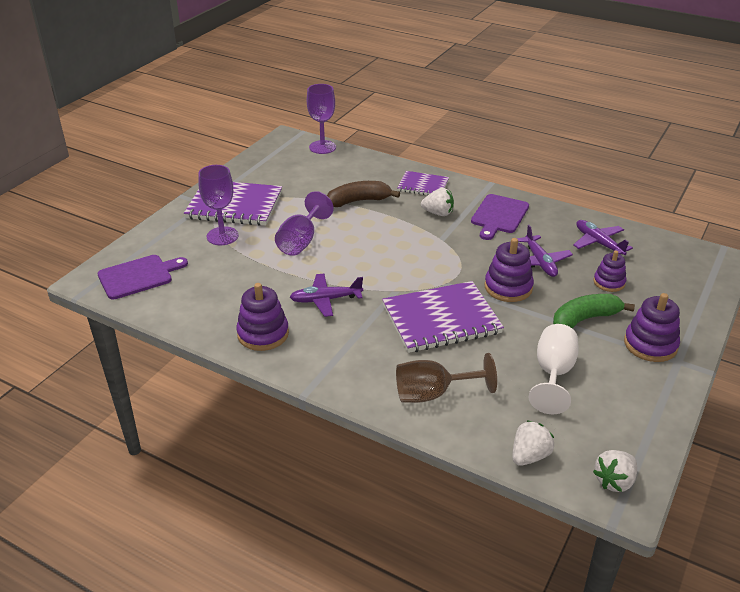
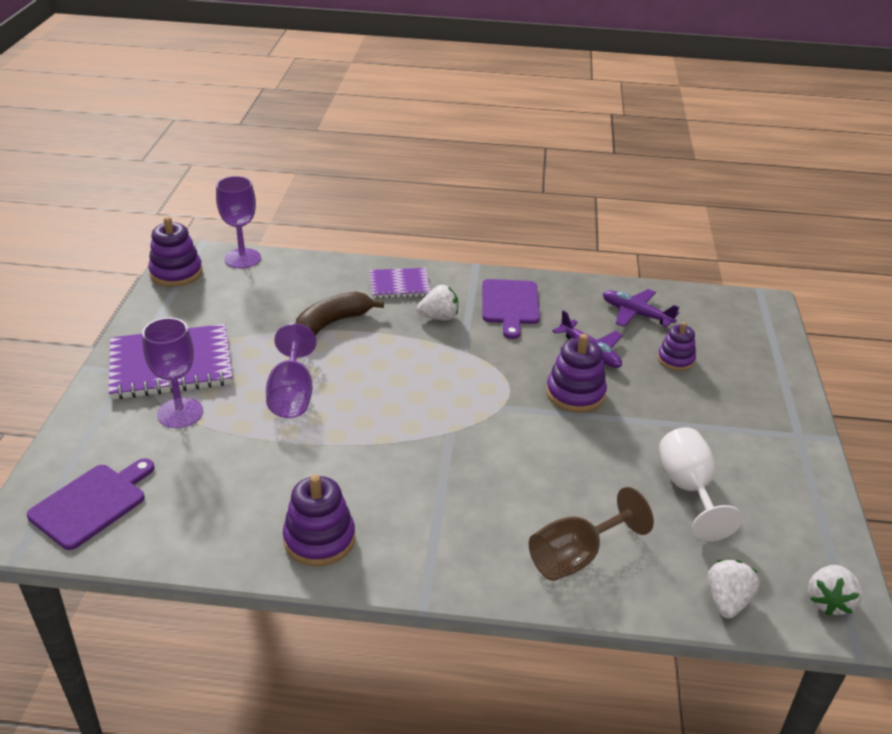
camera: 25 degrees left, 0 degrees up
(325, 300) = (372, 468): purple plane -> none
(441, 319) = (526, 455): purple notebook -> none
(584, 319) = (679, 411): green banana -> none
(650, 345) = (761, 423): purple stacking toy -> purple stacking toy (176, 273)

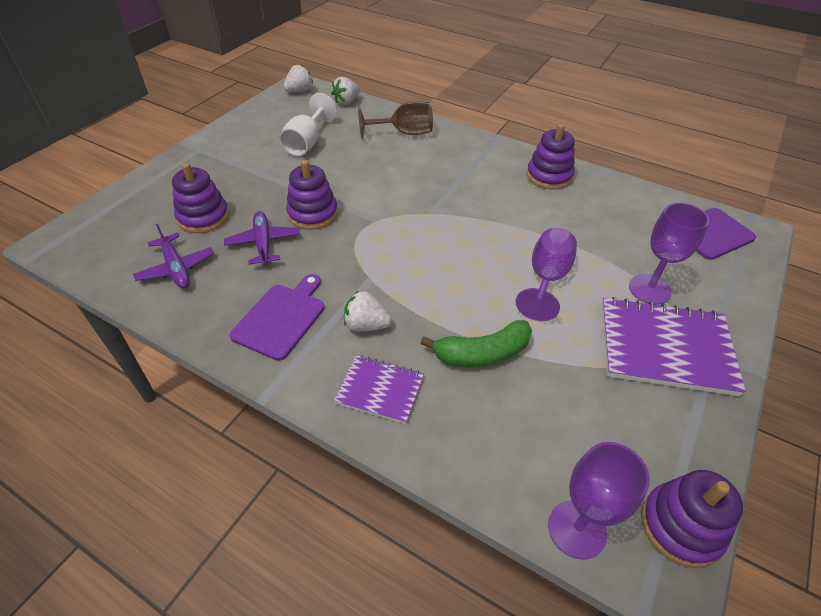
camera: 155 degrees left, 10 degrees up
(333, 322) = (482, 354): brown banana -> green banana
(675, 359) = (203, 217): purple stacking toy -> purple stacking toy, size x1.52

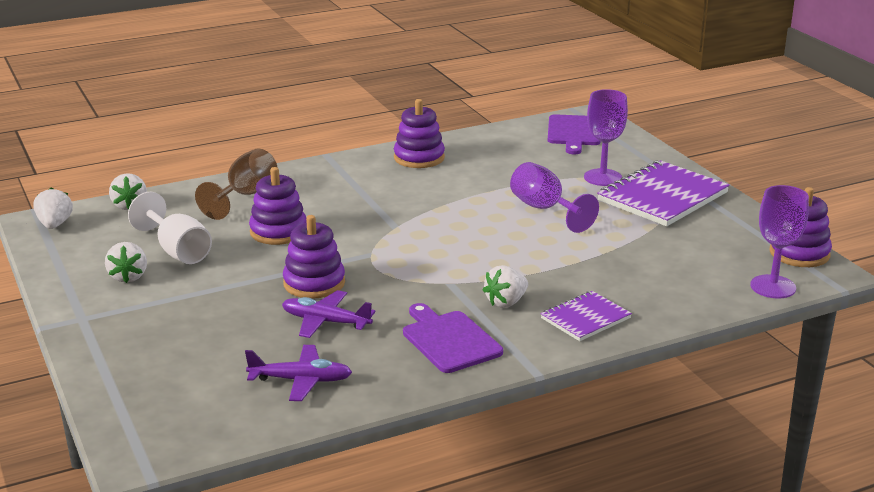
camera: 55 degrees left, 20 degrees down
(203, 217) = (230, 345): purple stacking toy -> purple stacking toy (278, 231)
(260, 141) = (128, 277): none -> white strawberry
(482, 354) = (594, 264): green banana -> none

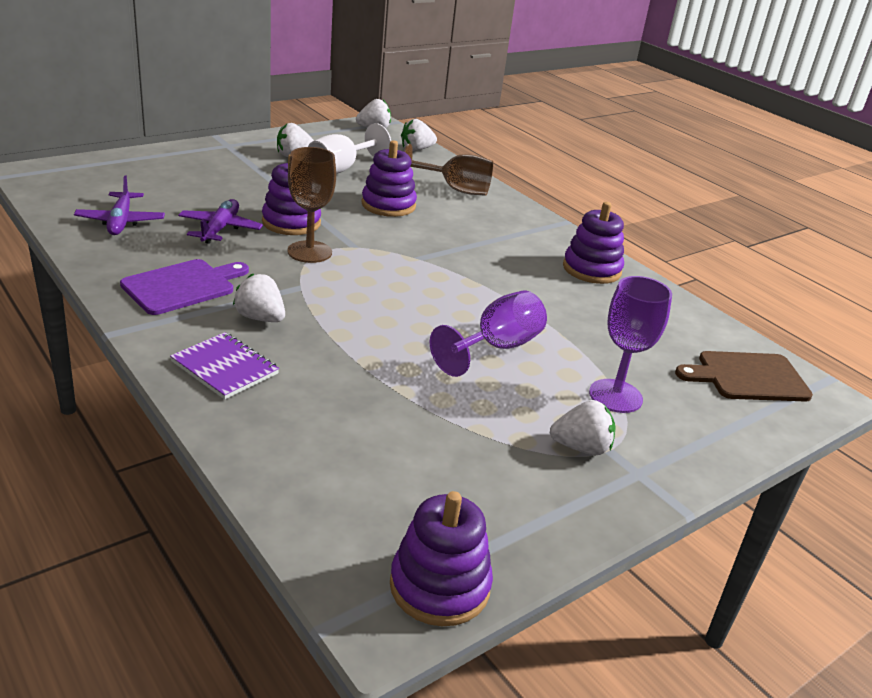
camera: 75 degrees right, 5 degrees up
(381, 276) = (309, 252): none -> brown goblet
(574, 132) = (748, 377): purple cutting board -> brown cutting board
(662, 197) = (581, 447): purple notebook -> white strawberry
(773, 287) = (320, 541): purple goblet -> none

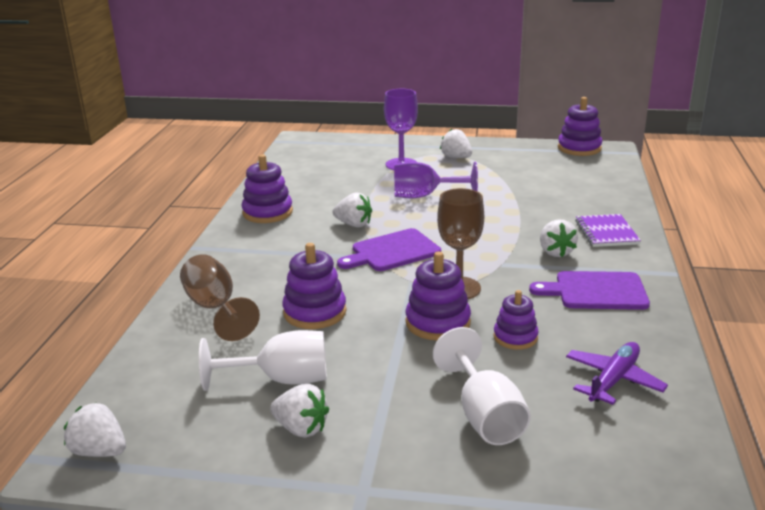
camera: 130 degrees left, 5 degrees down
(195, 183) = (484, 415): none -> white goblet
(220, 229) = (515, 337): purple plane -> purple stacking toy
(414, 267) = (392, 251): none -> purple cutting board
(416, 149) = (132, 383): white strawberry -> white strawberry (353, 224)
(748, 377) = (316, 151): brown cutting board -> none

